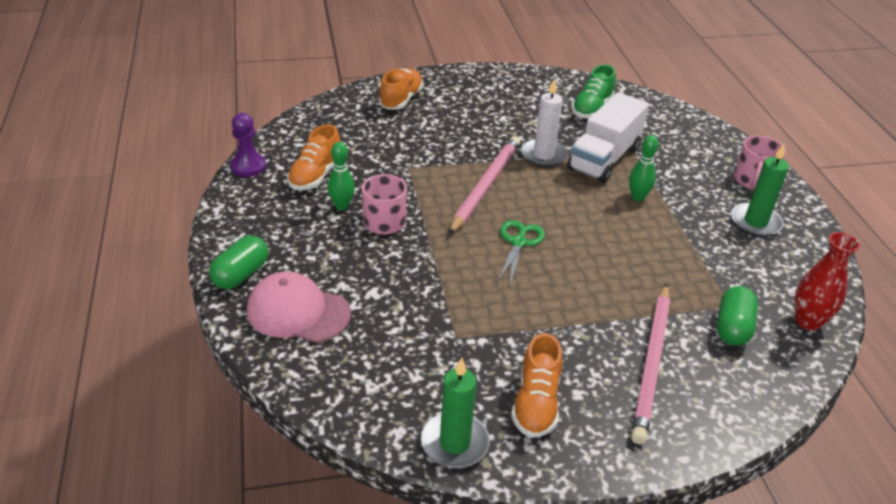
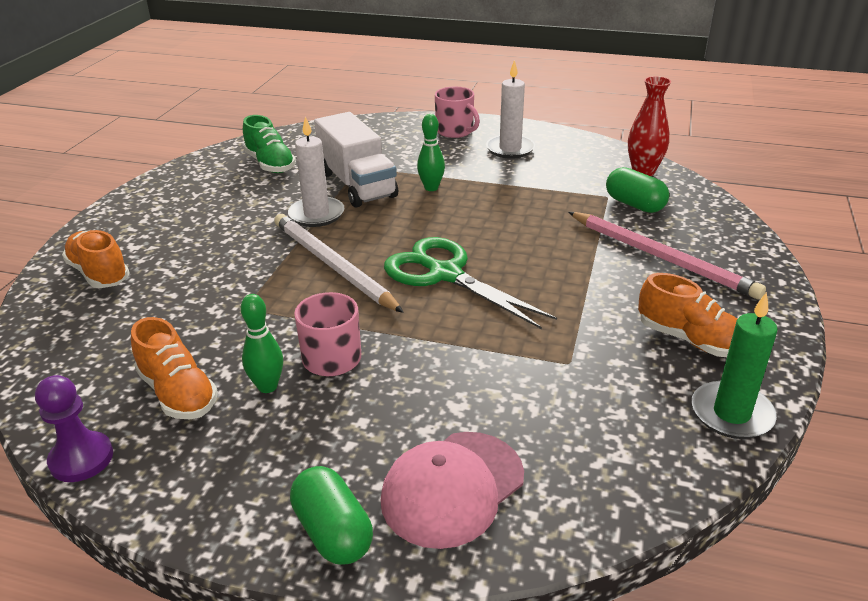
camera: 60 degrees left, 5 degrees down
(485, 186) = (332, 265): pink pencil -> white pencil
(519, 242) = (445, 274): green scissors -> green scissors, size x1.65
(755, 222) = (510, 149): green candle -> white candle

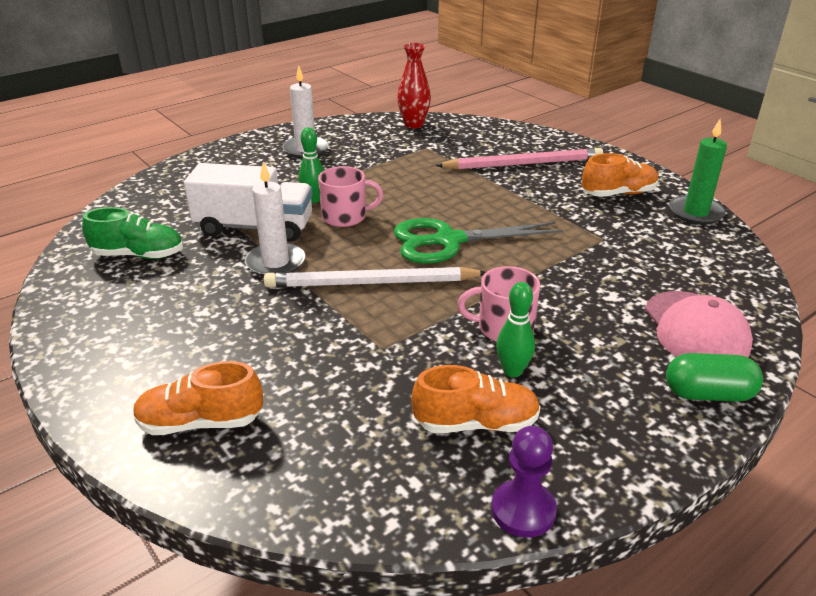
camera: 55 degrees left, 0 degrees up
(455, 131) = (237, 156): pink mug -> pink mug (345, 217)
(634, 204) = (450, 144): green capsule -> none

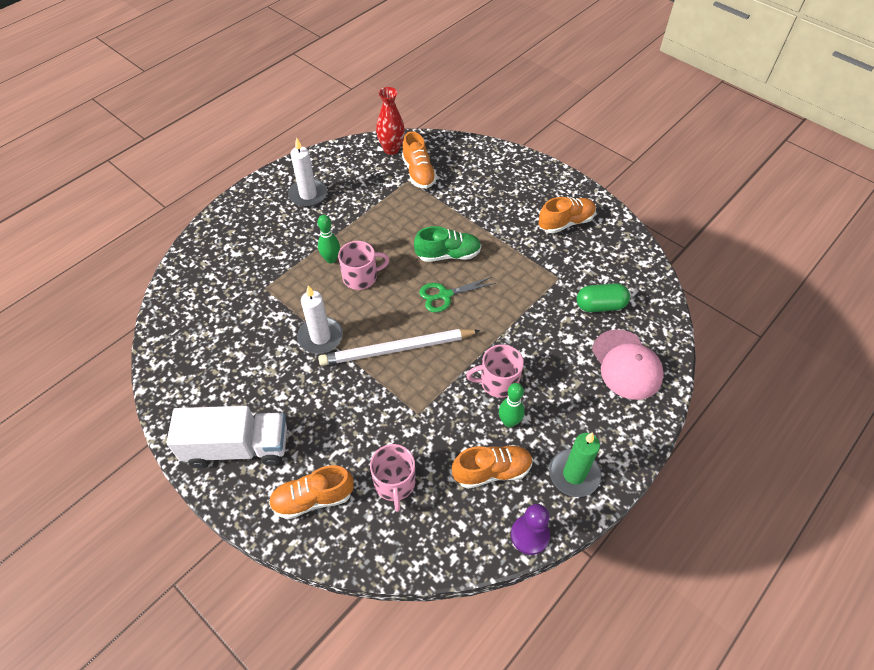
camera: 10 degrees left, 20 degrees up
(139, 255) = (212, 342): green shoe -> green shoe (448, 255)
(254, 227) = (293, 298): white truck -> white truck (237, 447)
(325, 419) = (394, 483): none -> pink mug
(440, 143) = (418, 173): none -> orange shoe
(448, 241) = (445, 295): green scissors -> green scissors, size x0.61
(523, 164) = (489, 193): pink pencil -> none
(695, 213) = (623, 239): green candle -> green candle (574, 474)
(708, 394) = (635, 423): green capsule -> green capsule (600, 305)

